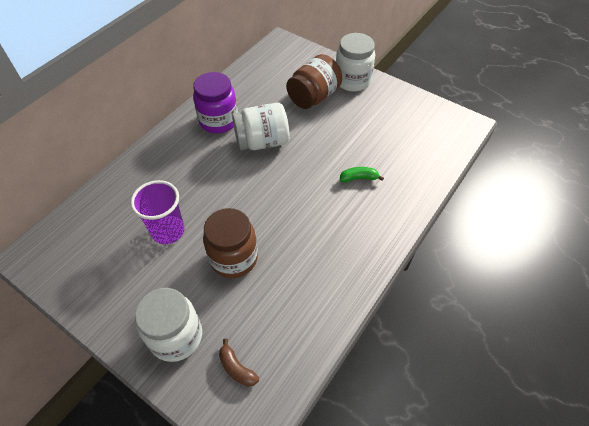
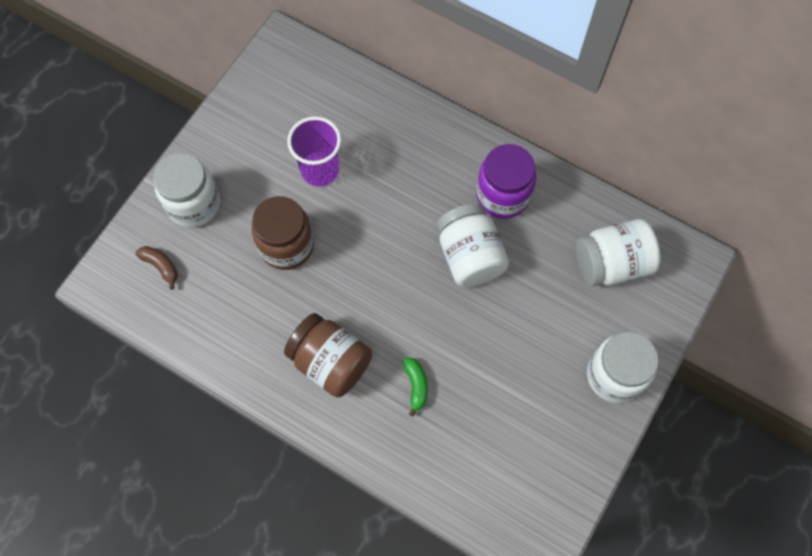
camera: 85 degrees right, 15 degrees up
(237, 368) = (161, 266): brown banana -> brown banana turned 90 degrees clockwise
(278, 75) = (611, 263): none -> white jar
(314, 97) = (569, 318): brown jar -> brown jar (330, 362)

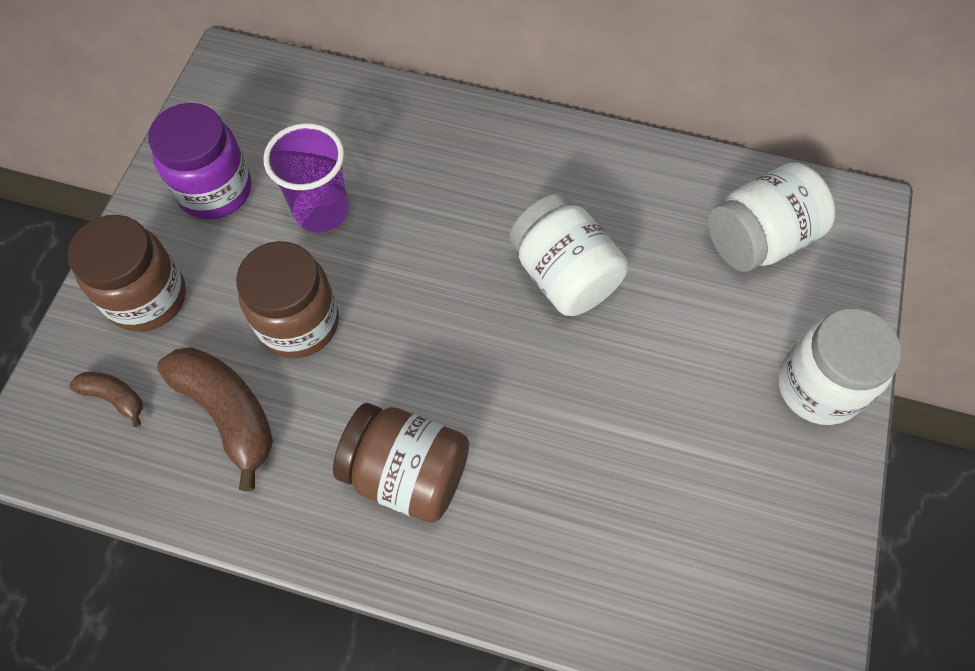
camera: 15 degrees left, 5 degrees down
(194, 204) = (147, 298): white jar -> brown jar
(229, 294) = (228, 413): none -> brown banana
(416, 385) = (543, 475): green banana -> none
(502, 195) = (583, 187): purple jar -> purple jar (215, 190)

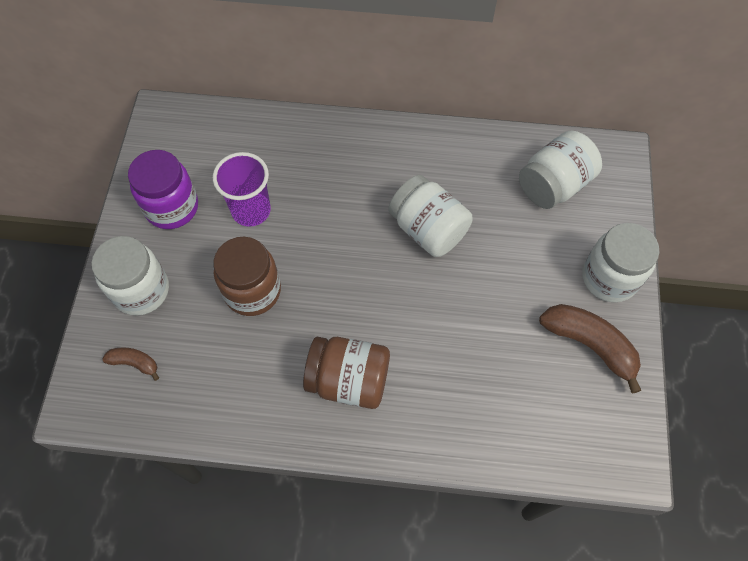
camera: 10 degrees left, 0 degrees up
(147, 298) = (141, 290): brown jar -> white jar
(228, 413) = (217, 360): brown banana -> brown banana (589, 345)

